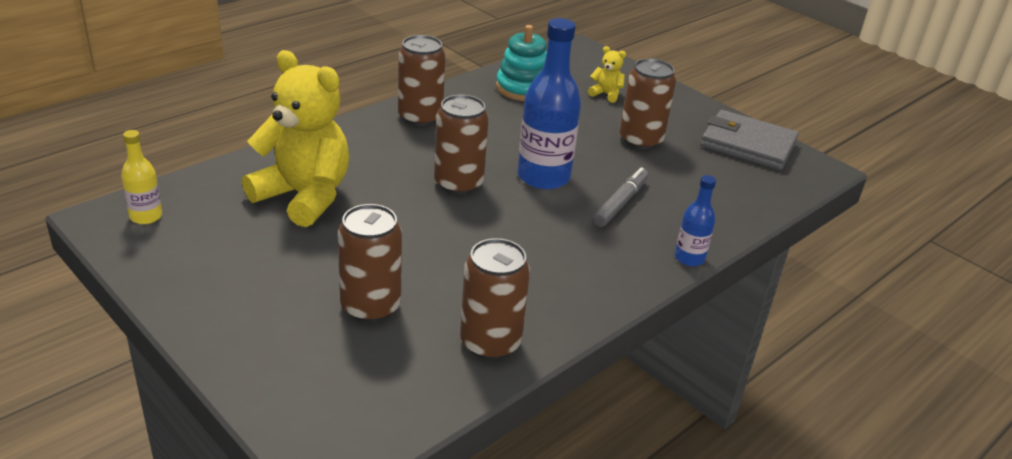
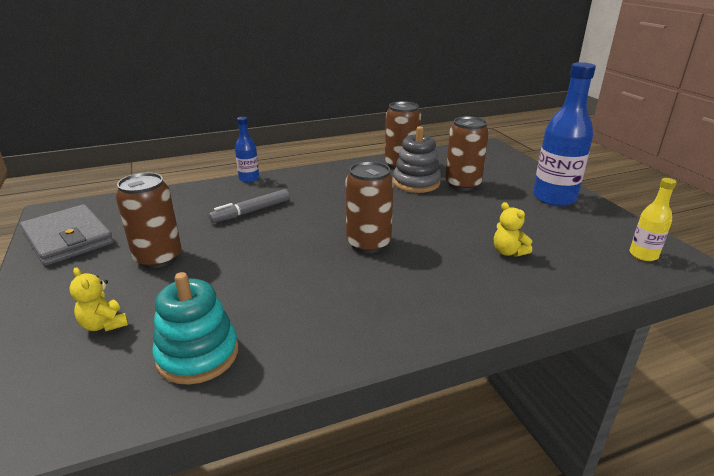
camera: 155 degrees left, 5 degrees down
(304, 196) = (508, 252): yellow teddy bear -> yellow teddy bear, size x0.41
(420, 117) = (367, 325): brown can -> none
(445, 296) = (416, 183): none -> grey stacking toy
(543, 177) = (290, 238): blue bottle -> blue bottle (554, 198)

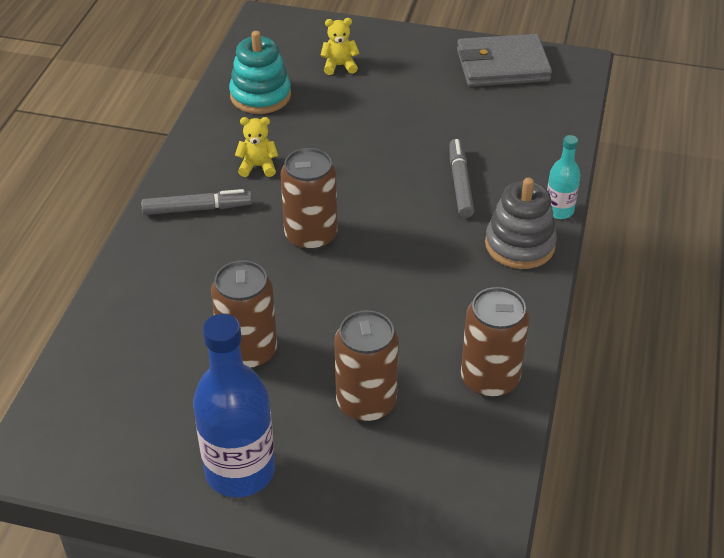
camera: 125 degrees right, 15 degrees up
(158, 258) = (415, 105): brown can -> brown can (248, 351)
(249, 179) = (559, 210): blue bottle -> turquoise bottle
(406, 307) = (197, 209): none -> grey marker
(416, 183) = (414, 357): grey stacking toy -> grey stacking toy (519, 245)
(508, 252) = (191, 326): yellow teddy bear -> yellow teddy bear (258, 166)
(643, 255) = (68, 431): yellow bottle -> none

